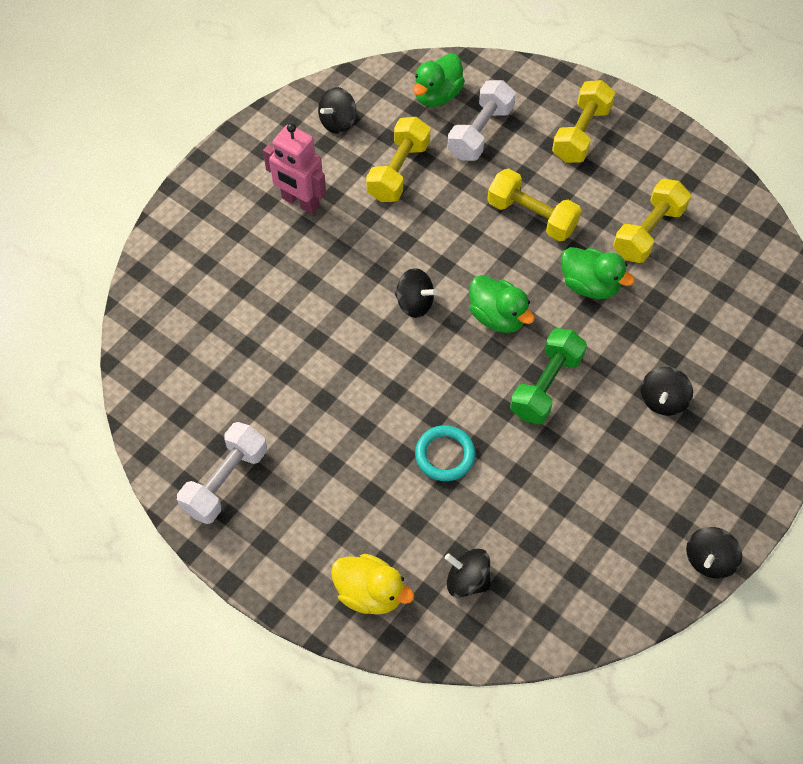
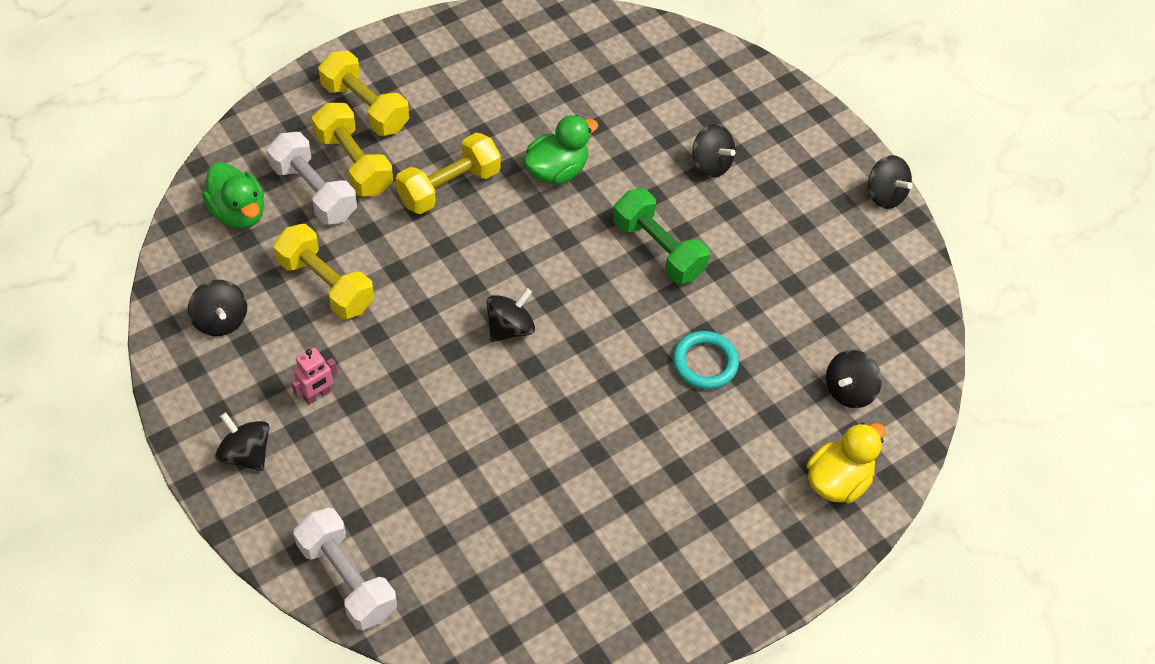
camera: 75 degrees left, 5 degrees down
(225, 481) = (661, 582): white dumbbell -> white dumbbell (347, 579)
(235, 179) = (246, 454): none -> black spinning top
(300, 202) = (317, 395): pink robot -> pink robot, size x0.56
(497, 316) = (560, 260): green duck -> none
(648, 232) = (516, 101): yellow dumbbell -> yellow dumbbell (354, 163)

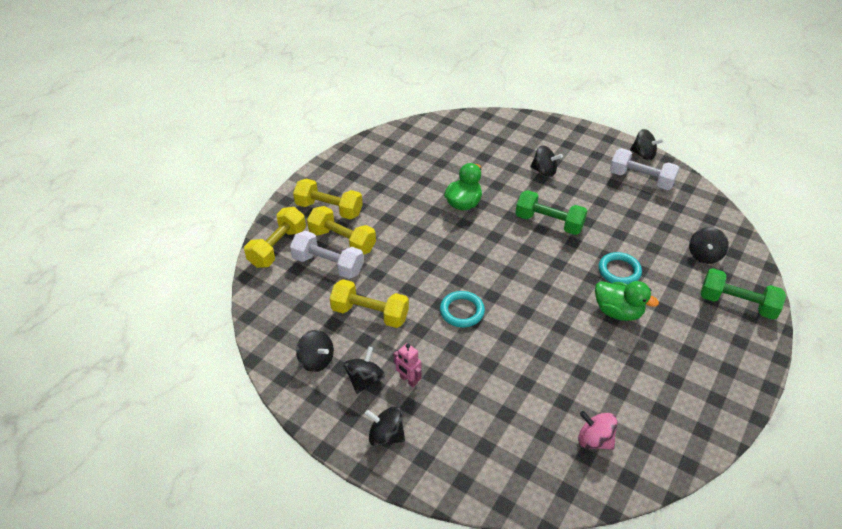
camera: 20 degrees left, 10 degrees down
(238, 212) = (287, 293): green duck -> green duck (618, 312)
(317, 395) = (408, 380): pink robot -> pink robot turned 105 degrees clockwise
(347, 579) = (504, 486): white dumbbell -> white dumbbell (641, 179)
(446, 331) = (462, 311): none -> turquoise ring
(449, 187) = (408, 233): yellow dumbbell -> yellow dumbbell (278, 247)
(498, 574) = (594, 440): none -> pink spinning top
(510, 328) = (497, 295): black spinning top -> black spinning top (364, 379)
(837, 480) = (737, 304): yellow duck -> green dumbbell

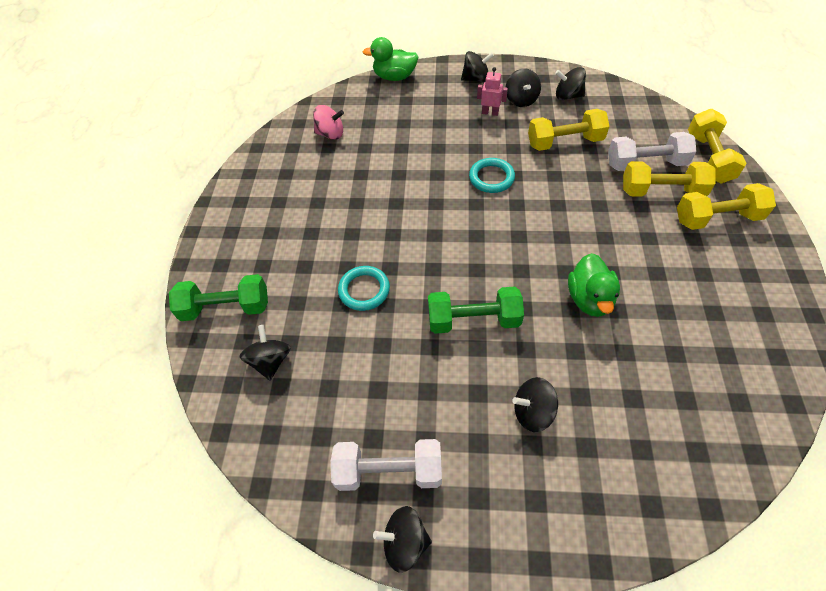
camera: 155 degrees right, 10 degrees up
(618, 312) = (348, 242): green duck -> green duck (394, 77)

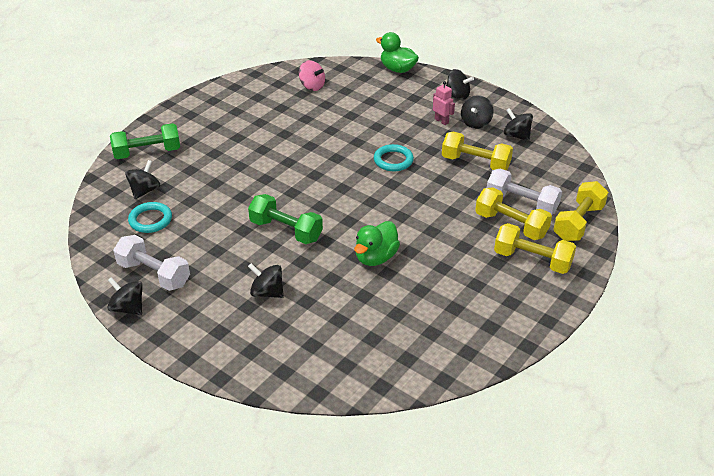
camera: 30 degrees right, 15 degrees down
(226, 308) = (147, 152): green dumbbell -> green dumbbell turned 45 degrees counterclockwise
(364, 290) = (236, 182): turquoise ring -> turquoise ring (150, 220)

